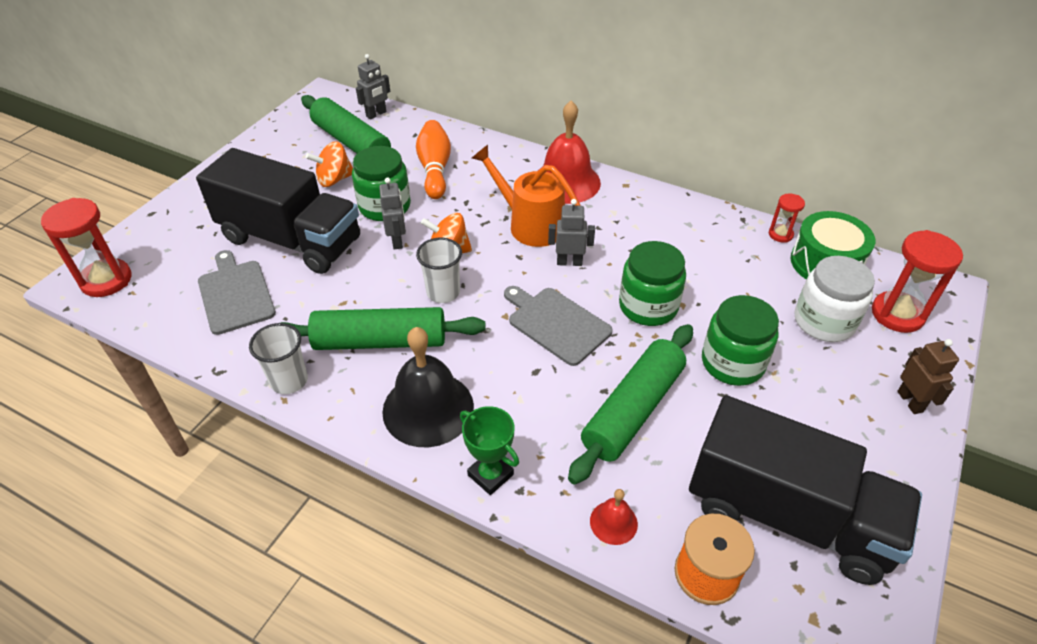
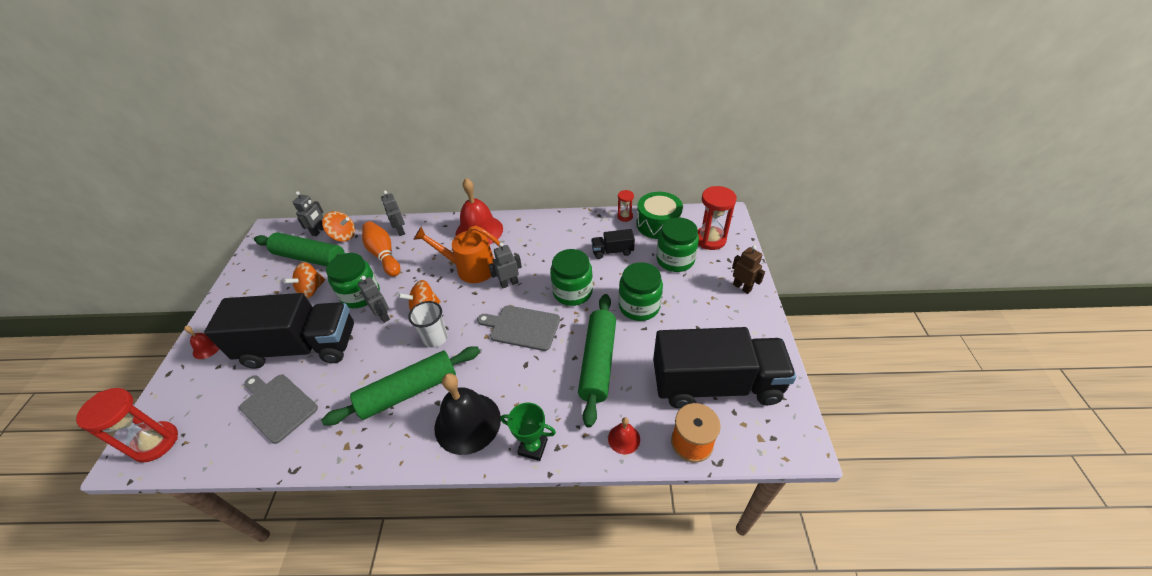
camera: 25 degrees left, 0 degrees up
(199, 201) = (207, 348): none -> red bell
(289, 381) = (355, 451): white cup -> none
(401, 130) = (343, 236): none -> orange spinning top
(469, 147) = (400, 231): none -> grey robot
(735, 275) = (612, 251): none -> black truck
(824, 321) = (675, 260): white jar -> green jar

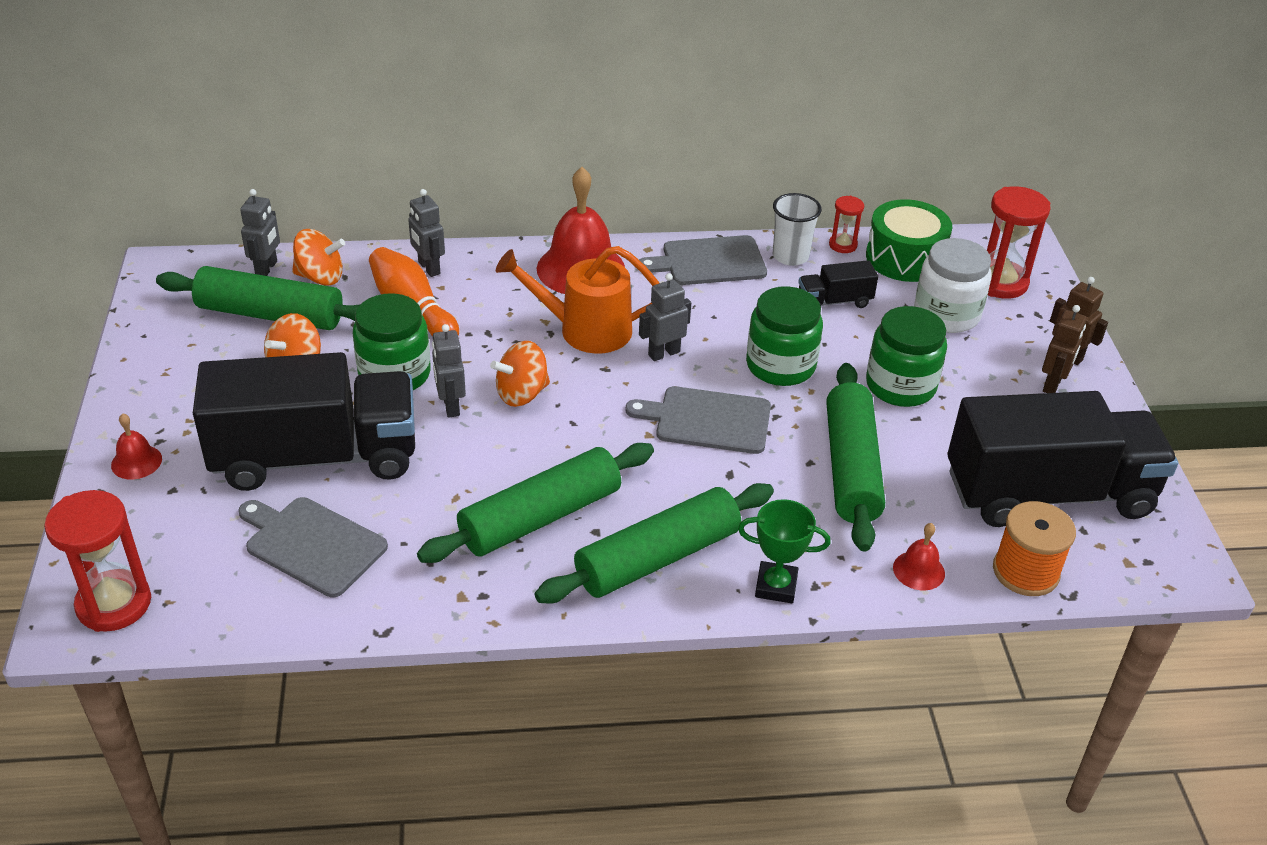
camera: 10 degrees left, 5 degrees down
(383, 315) = (450, 406): grey robot -> grey robot turned 150 degrees counterclockwise
(435, 338) = (559, 439): white cup -> white cup (790, 256)
(467, 422) = (657, 557): black bell -> green rolling pin
(549, 227) = (709, 261): none -> grey cutting board
(675, 260) = (946, 314): green jar -> white jar
(730, 307) = (1052, 385): none -> brown robot

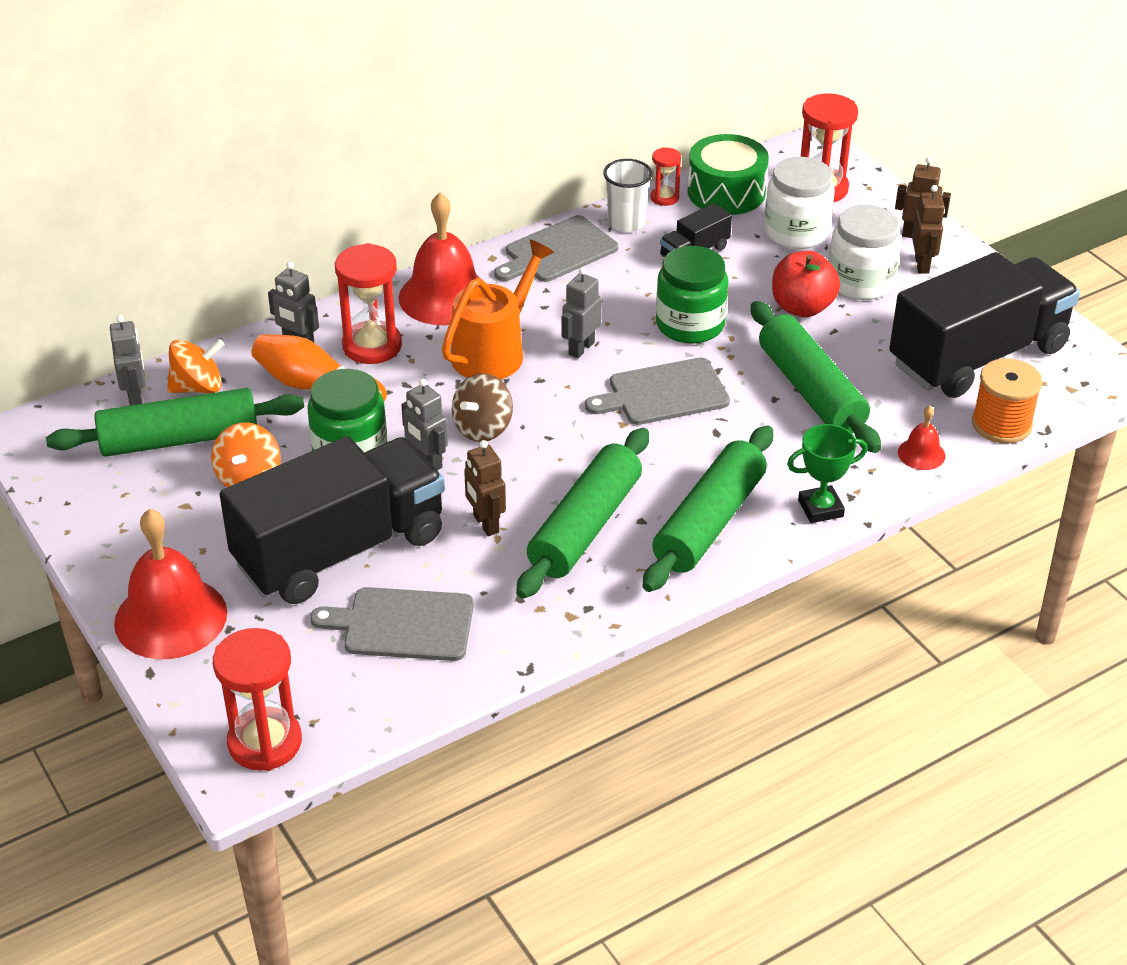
camera: 25 degrees left, 0 degrees up
(136, 462) = (170, 617): red bell -> red bell, size x2.15
(455, 481) = (485, 524): none -> brown robot
(486, 290) = (372, 346): none -> red hourglass
(522, 394) = (483, 428): orange spinning top -> brown spinning top
(585, 330) = (494, 351): orange watering can -> orange watering can turned 150 degrees clockwise
(900, 386) = (802, 307): green jar -> red apple
(977, 381) = (860, 282): none -> white jar

